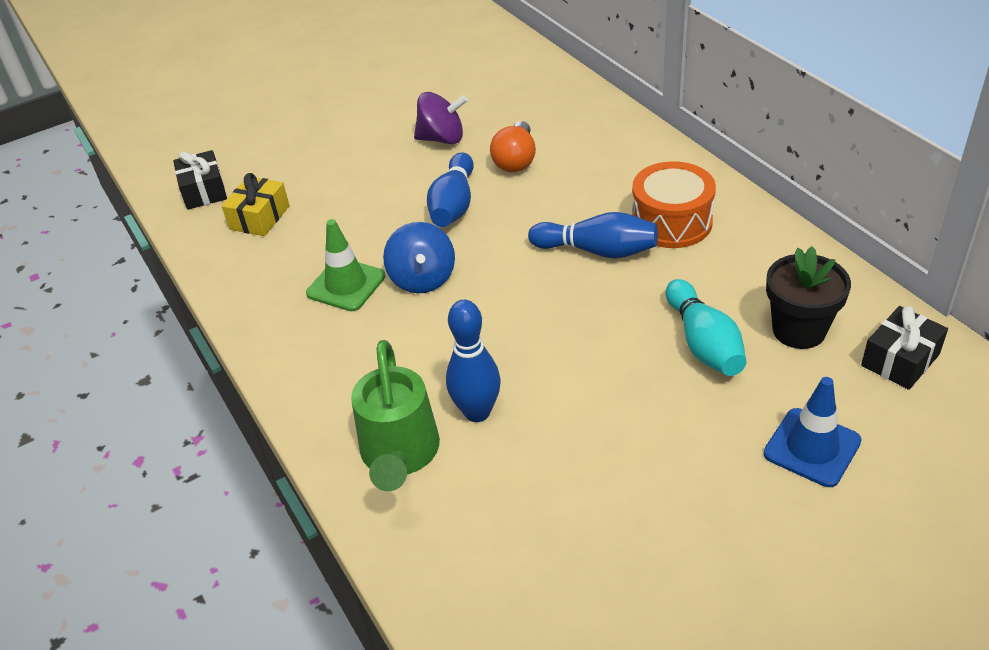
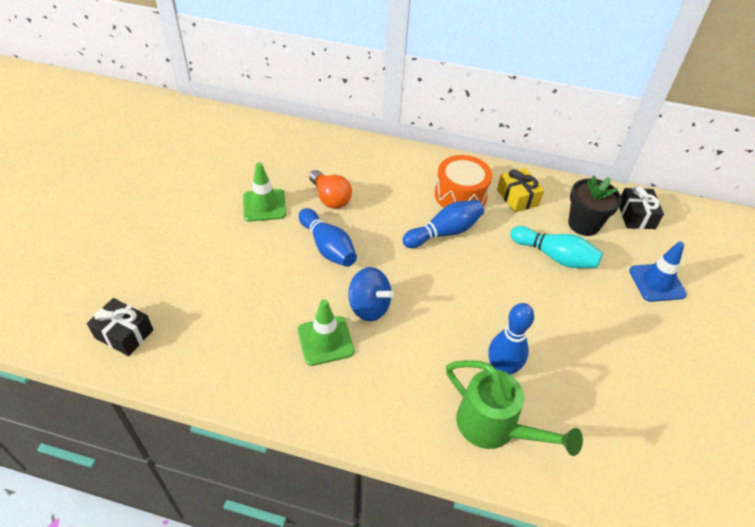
camera: 50 degrees left, 5 degrees up
(259, 217) = (199, 329): yellow gift -> yellow gift (517, 197)
(442, 139) = (264, 205): purple spinning top -> green traffic cone

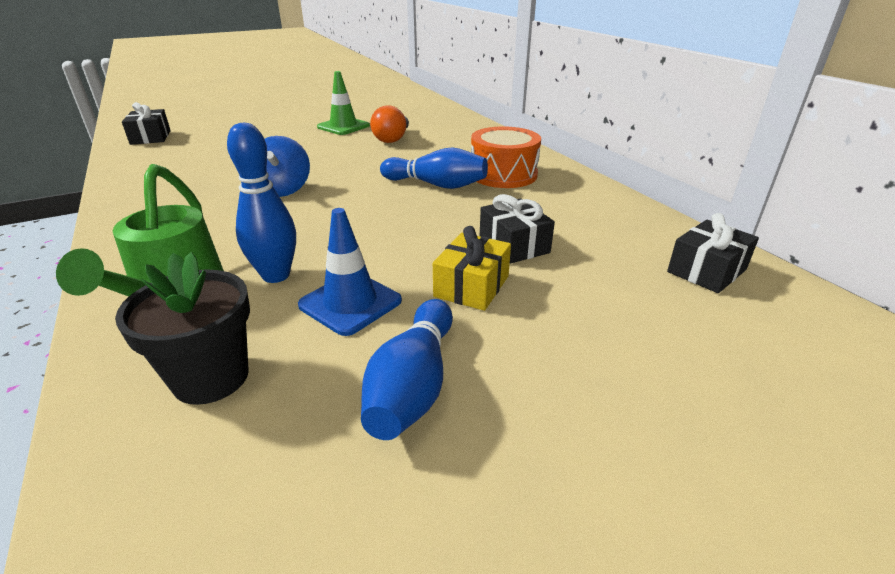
camera: 50 degrees right, 15 degrees down
(325, 340) = (217, 188): green traffic cone -> none
(328, 247) = (333, 155): blue bowling pin -> blue bowling pin (413, 385)
(517, 197) = (562, 197): yellow gift -> yellow gift (472, 286)
(555, 256) = (514, 245): turquoise bowling pin -> black gift
(583, 224) = (606, 243): black flower pot -> black flower pot (211, 377)
(657, 282) = (614, 332): blue traffic cone -> blue traffic cone (350, 303)

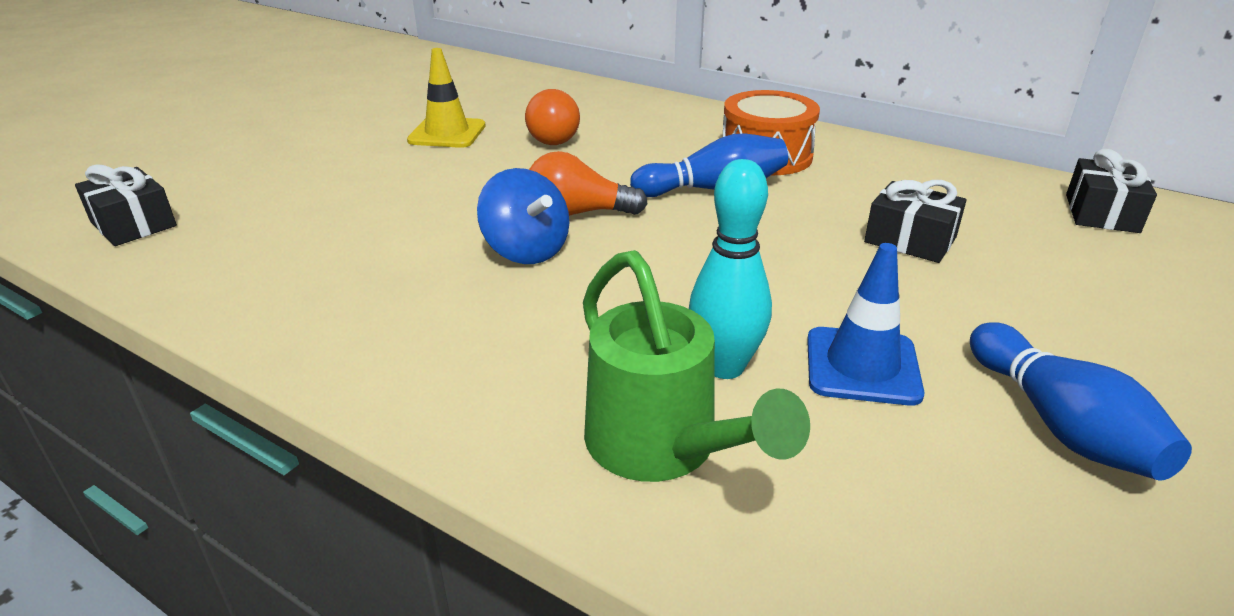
camera: 30 degrees left, 0 degrees up
(211, 377) = (867, 513): black flower pot -> none
(276, 275) = (724, 367): blue bowling pin -> turquoise bowling pin
(339, 179) = (578, 213): none -> orange light bulb
(343, 126) = (447, 133): green traffic cone -> yellow traffic cone
(472, 286) = (945, 300): yellow gift -> none

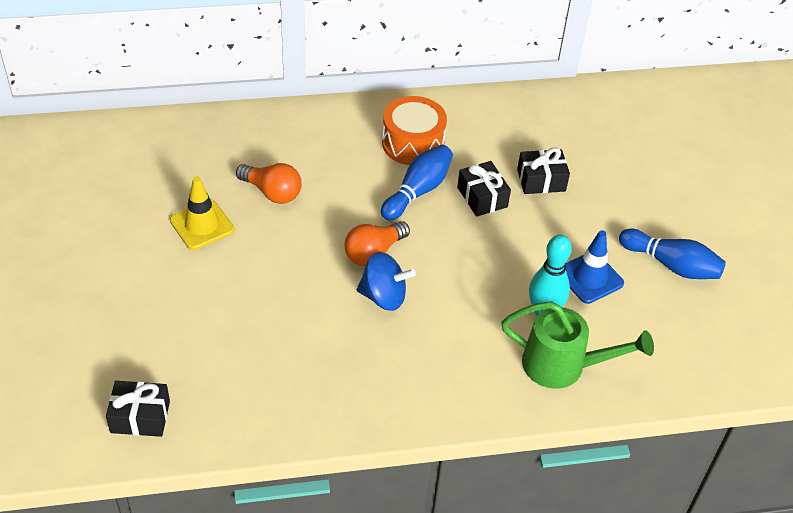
camera: 45 degrees left, 15 degrees up
(1101, 213) = (600, 110): black gift -> black gift (482, 197)

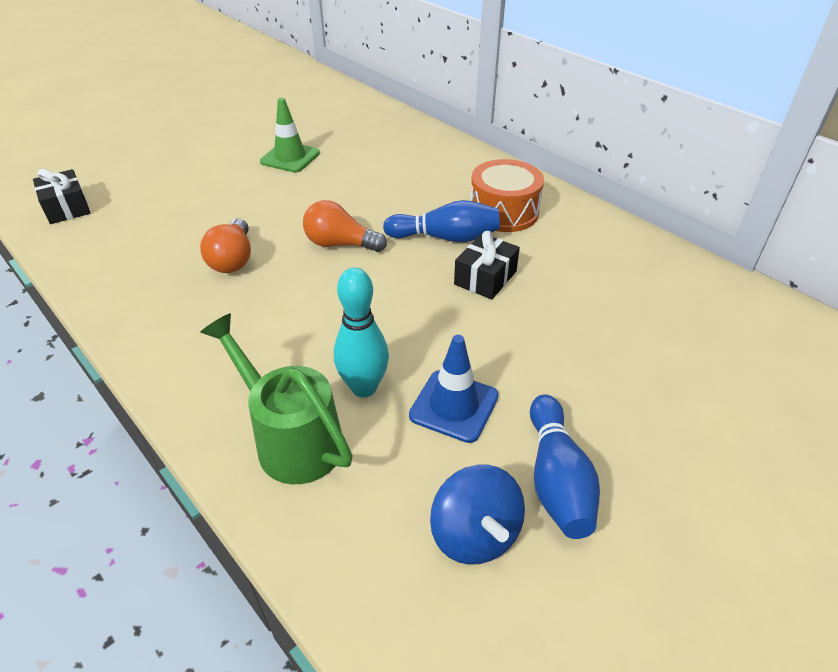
camera: 60 degrees right, 5 degrees down
(202, 225) = (290, 157): yellow traffic cone -> green traffic cone
(272, 192) = (358, 171): orange light bulb -> orange light bulb (233, 259)
(383, 296) = (290, 270): blue spinning top -> blue spinning top (475, 534)
(541, 180) = (560, 307): black gift -> none
(563, 366) = (291, 438): green watering can -> green watering can turned 150 degrees clockwise

